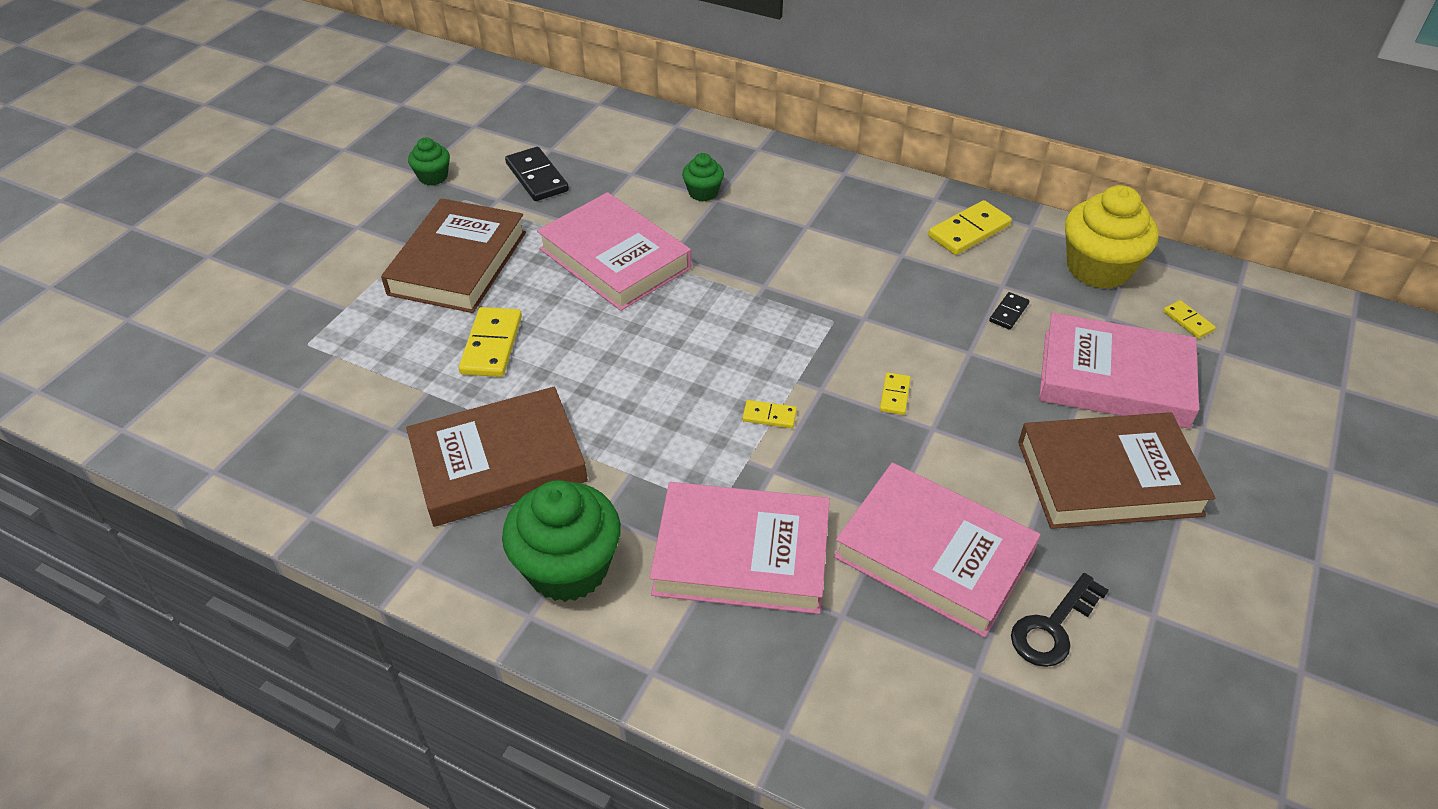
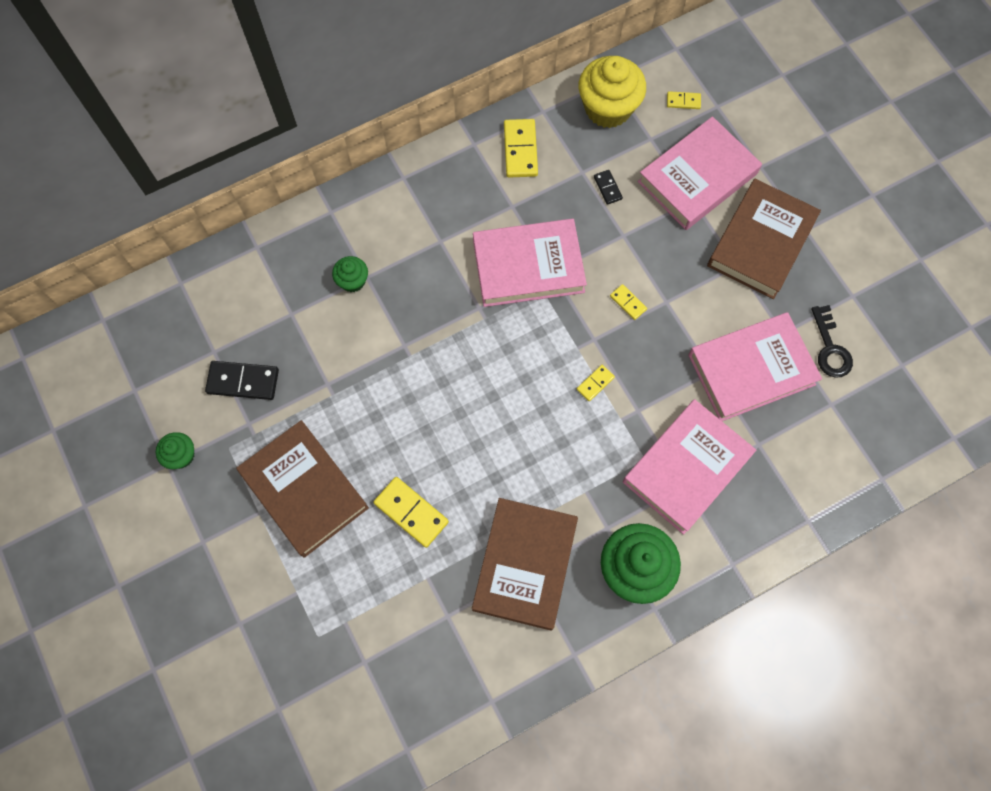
camera: 55 degrees left, 25 degrees up
(615, 258) = (380, 383): pink book -> pink book (528, 266)

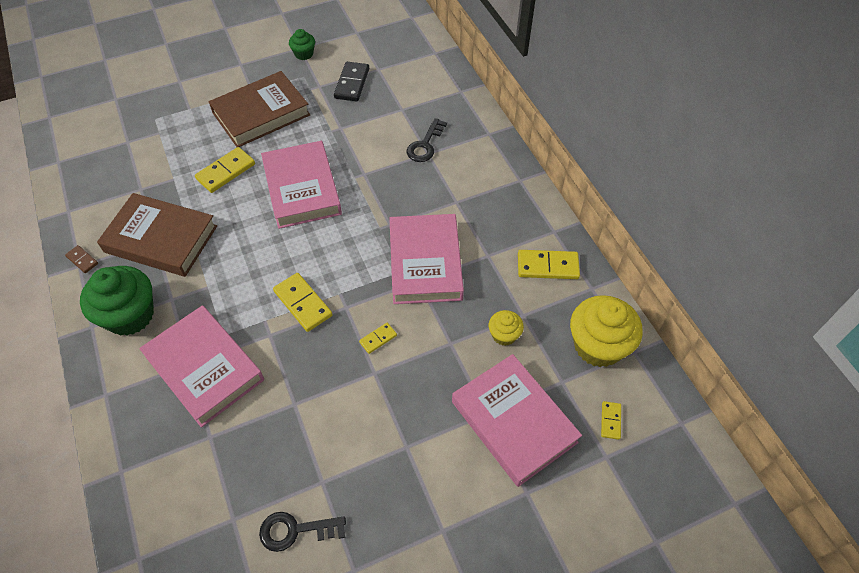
camera: 95 degrees right, 15 degrees down
(352, 281) = (425, 145): green cupcake -> black key
(566, 653) = (82, 260): none -> brown domino
(595, 383) = (303, 303): yellow domino -> yellow domino, size x1.84
(607, 188) = (504, 335): black domino -> yellow cupcake
(751, 370) = (288, 442): pink book -> pink book (302, 189)
(761, 242) = (431, 477): brown book -> none

